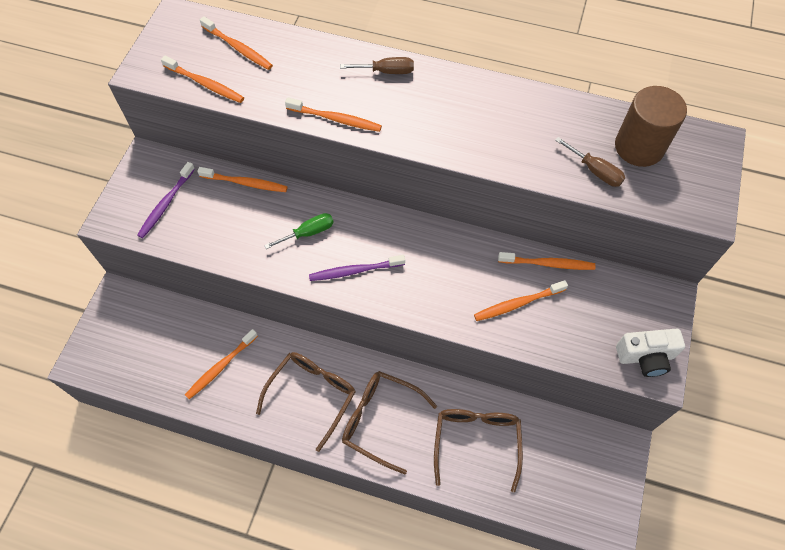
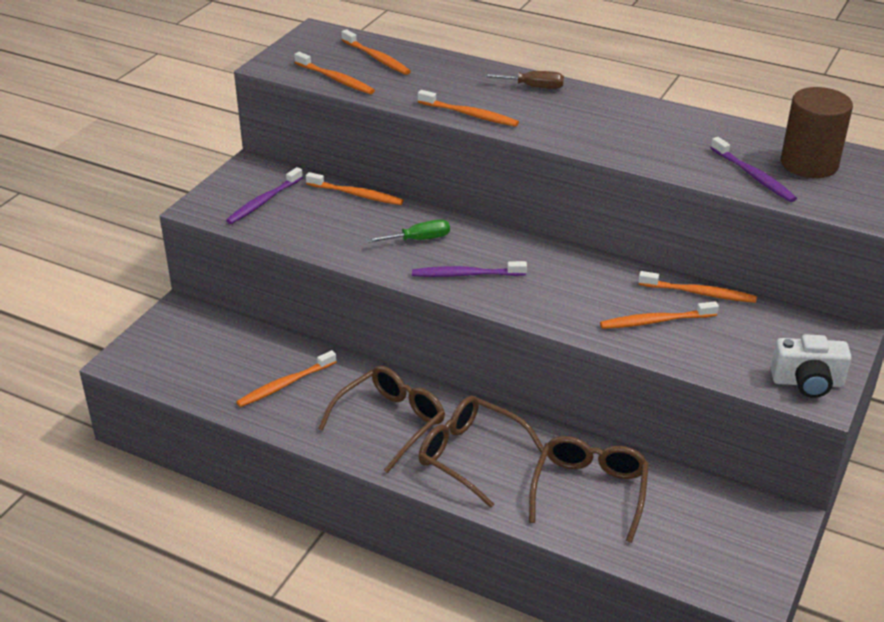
camera: 10 degrees right, 25 degrees down
(595, 171) = (754, 176): brown screwdriver -> purple toothbrush

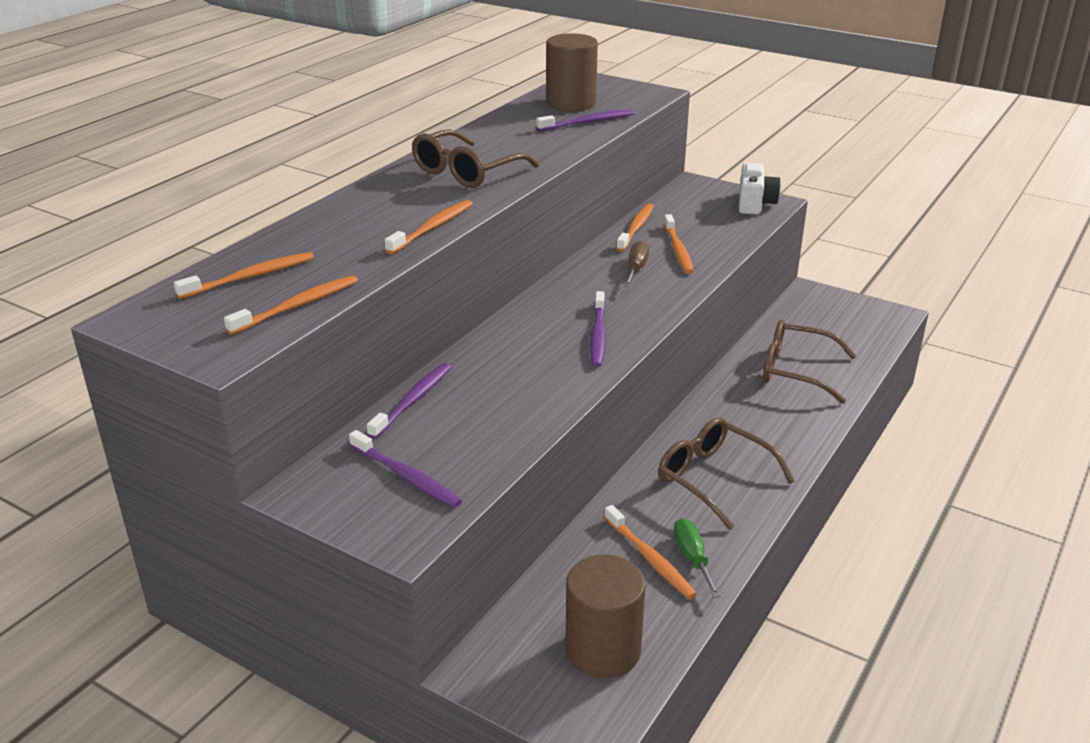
camera: 85 degrees left, 5 degrees down
(190, 363) = (603, 650): none -> brown cylinder
(357, 195) = (413, 400): orange toothbrush -> purple toothbrush
(419, 239) = (525, 360): green screwdriver -> green screwdriver (692, 558)
(470, 455) = (758, 430): brown glasses -> brown glasses (466, 172)
(533, 87) = (380, 193): brown screwdriver -> brown screwdriver (636, 269)

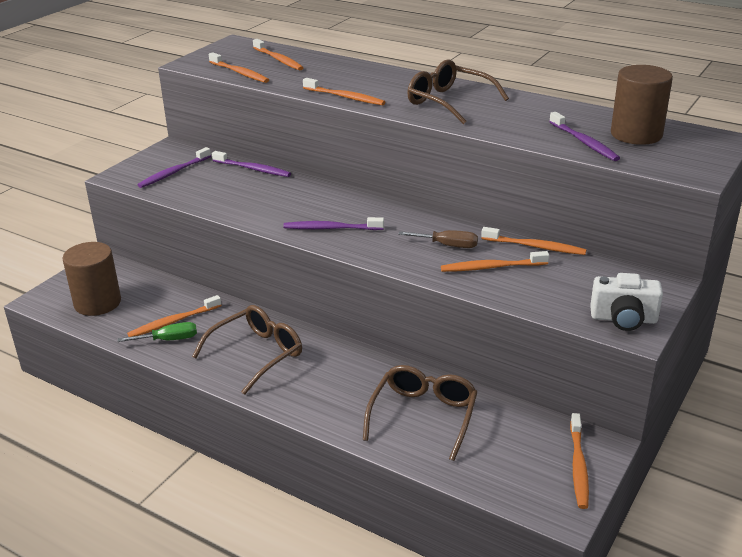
camera: 90 degrees right, 0 degrees up
(838, 303) = (578, 466): none -> orange toothbrush

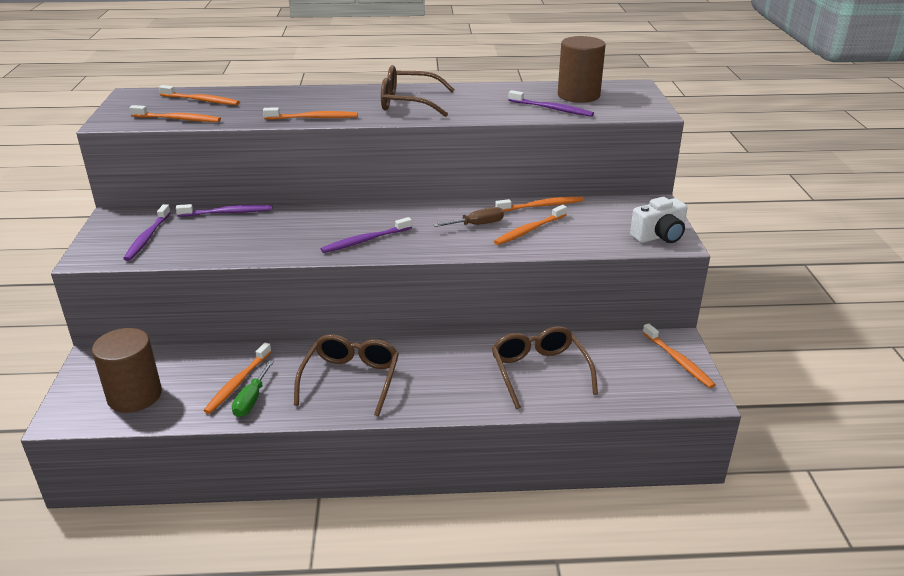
camera: 35 degrees left, 0 degrees up
(169, 340) = (251, 400): green screwdriver -> green screwdriver turned 150 degrees clockwise

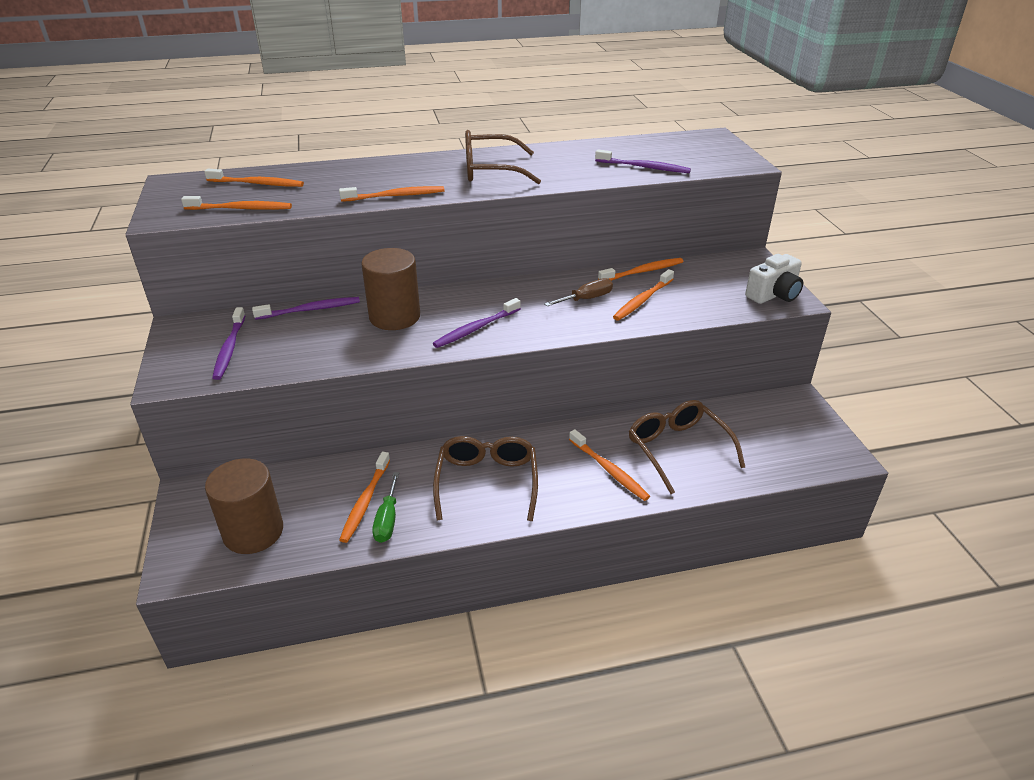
camera: 10 degrees left, 5 degrees up
(578, 95) = (663, 150): brown cylinder -> brown cylinder (394, 317)
(678, 361) = (808, 421): orange toothbrush -> orange toothbrush (609, 470)

